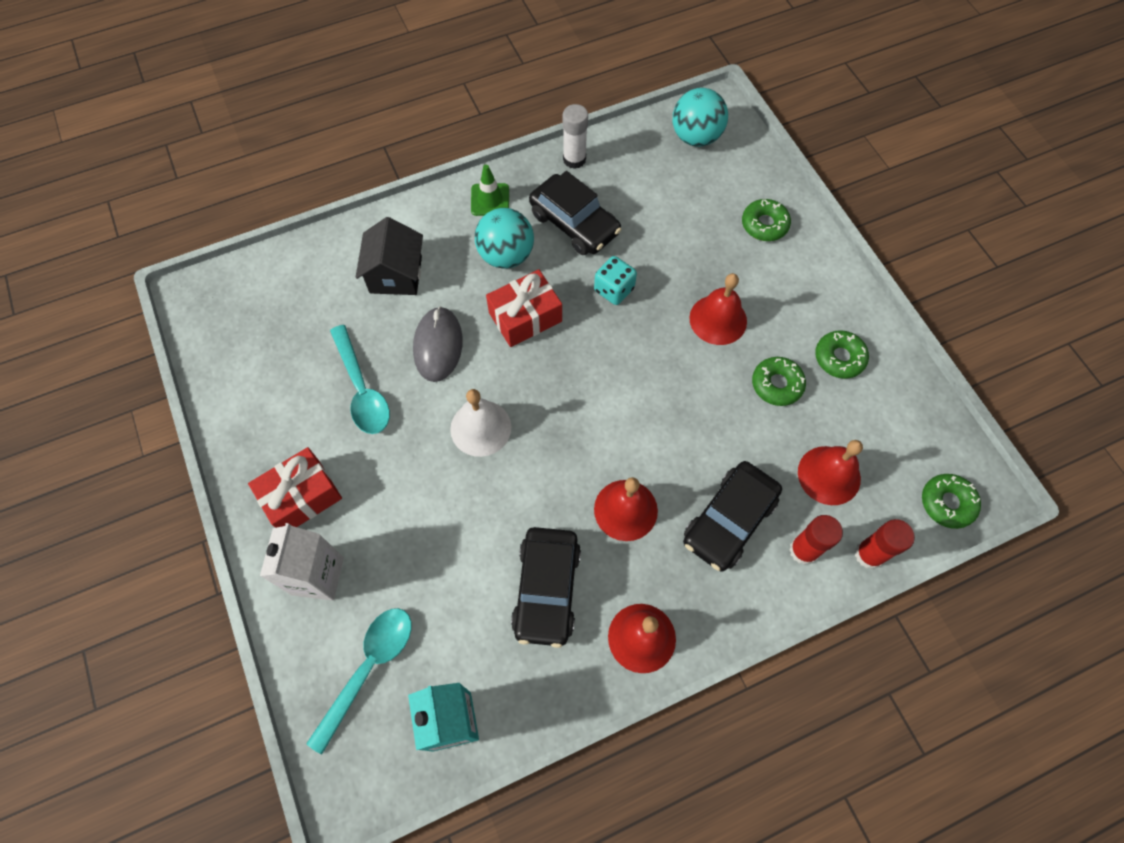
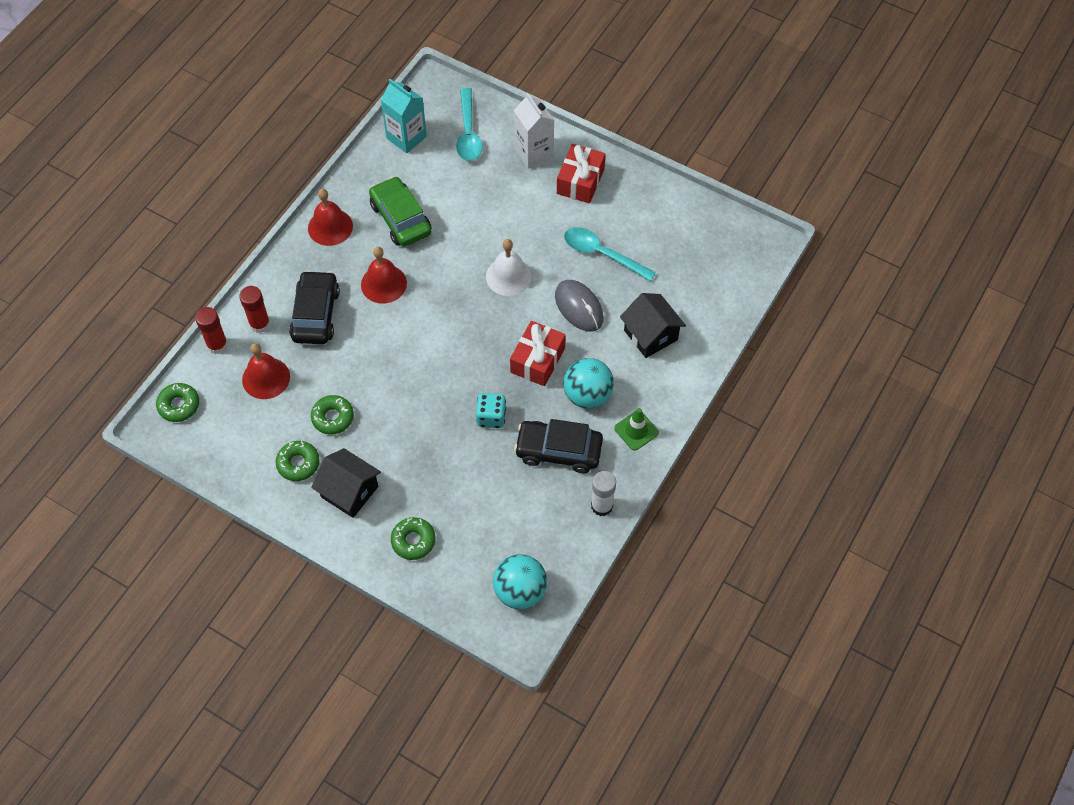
camera: 145 degrees right, 5 degrees down
(547, 589) = (400, 219): black car -> green car
(718, 319) = (402, 440): red bell -> none
(800, 301) = (349, 492): none -> black house

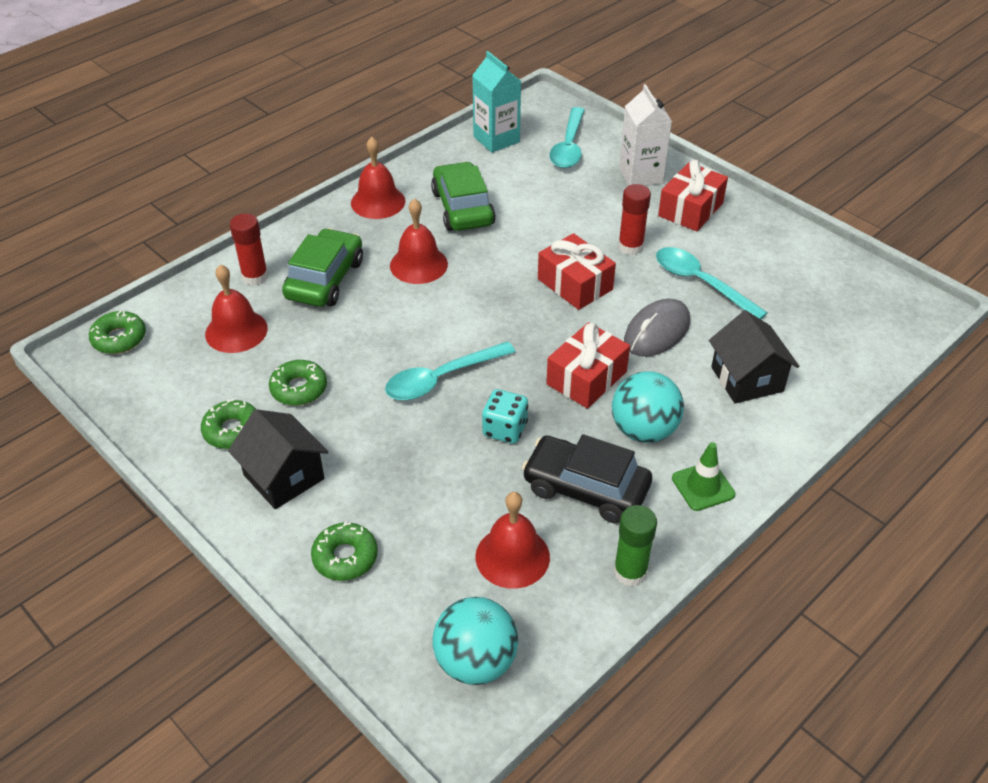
camera: 15 degrees right, 15 degrees down
(217, 345) = (195, 287): red glue stick -> red glue stick (630, 247)
(315, 314) = (325, 279): black car -> green car
(433, 385) = (441, 379): none -> turquoise spoon
(508, 276) = (575, 284): white bell -> red gift
(523, 513) = (512, 556): none -> red bell
(579, 307) = (657, 332): grey mouse -> grey mouse turned 60 degrees clockwise
(602, 506) = (630, 572): white glue stick -> green glue stick

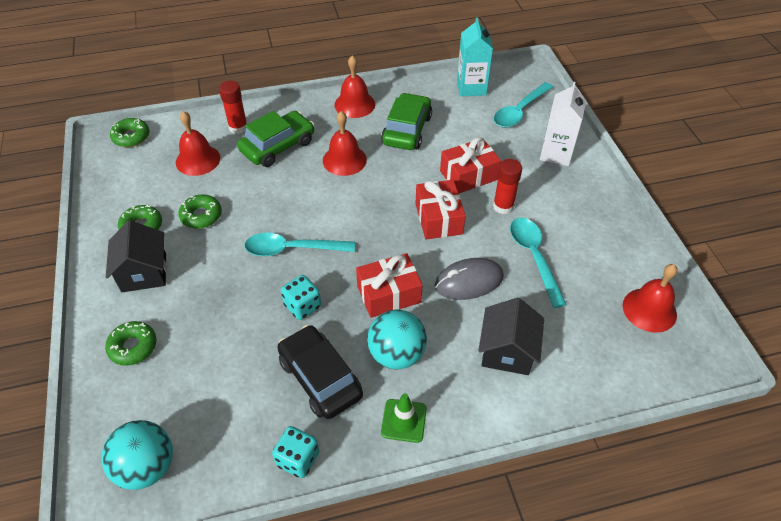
camera: 30 degrees right, 5 degrees up
(512, 556) = (231, 403): red bell -> red bell (649, 310)
(630, 572) = (298, 459): green glue stick -> turquoise dice
(690, 209) = (573, 195): red gift -> red gift (468, 175)

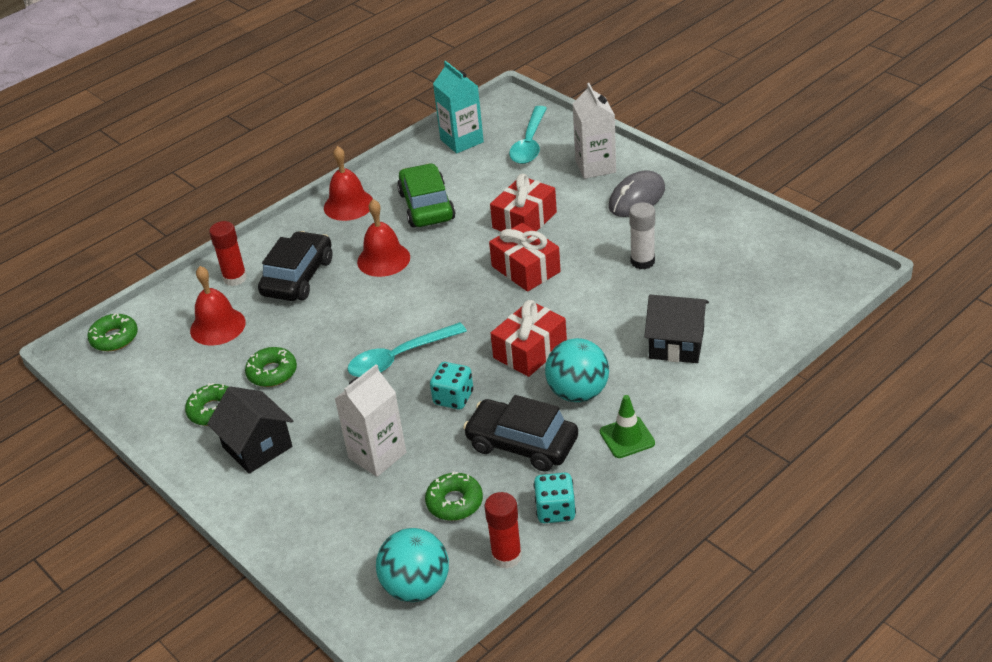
camera: 25 degrees left, 10 degrees down
(133, 347) = (308, 509): green donut -> green donut (454, 502)
(213, 327) = (377, 455): none -> white carton
(278, 146) = (298, 277): green car -> black car
(469, 281) = (597, 307): grey mouse -> grey mouse (636, 198)
(503, 206) = (580, 232): red glue stick -> red glue stick (506, 556)
(507, 351) = (676, 344): black house -> black house turned 60 degrees counterclockwise
(534, 257) = (642, 261): turquoise spoon -> white glue stick
(649, 310) = (775, 257): red bell -> none

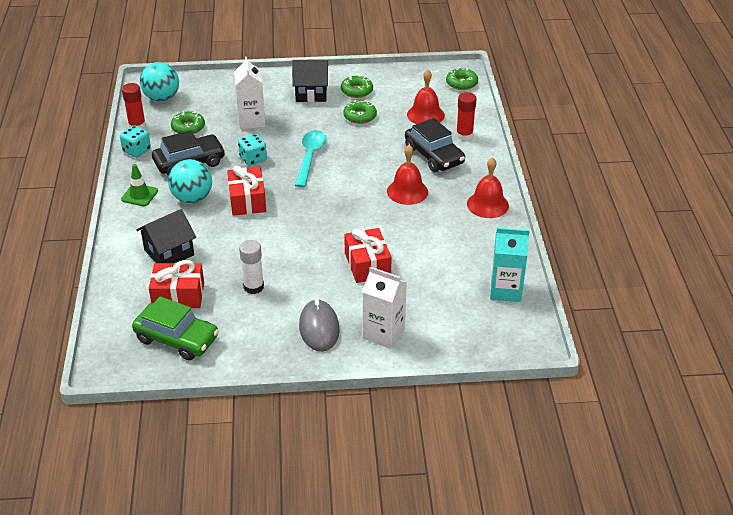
camera: 125 degrees right, 0 degrees up
(426, 206) = (442, 234): green car -> green car (177, 338)
(526, 269) = (317, 237): red gift -> red gift (178, 295)
(529, 143) = (458, 320): turquoise spoon -> none

